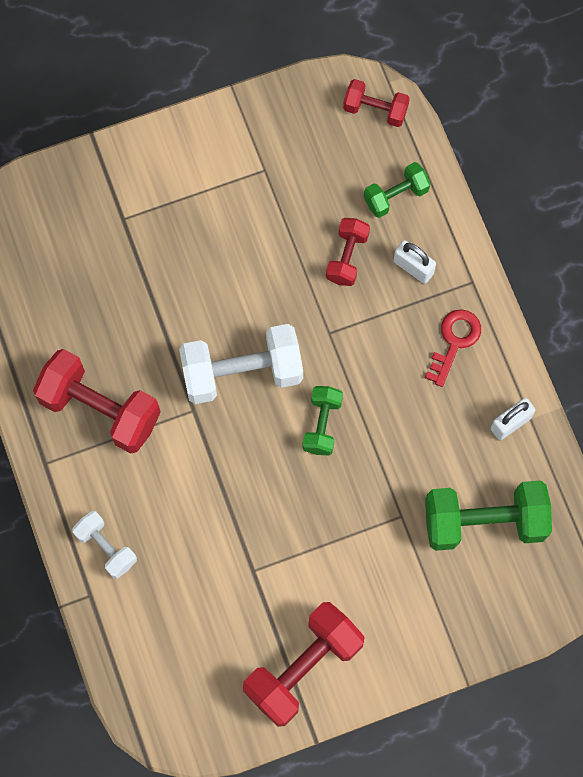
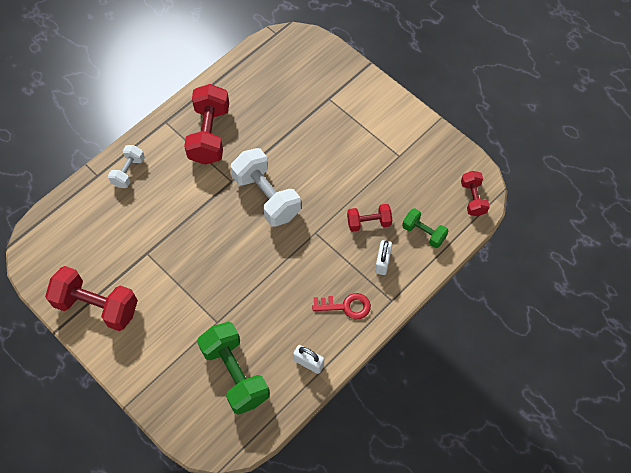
camera: 65 degrees right, 10 degrees down
(322, 425) = (255, 253): green dumbbell -> none

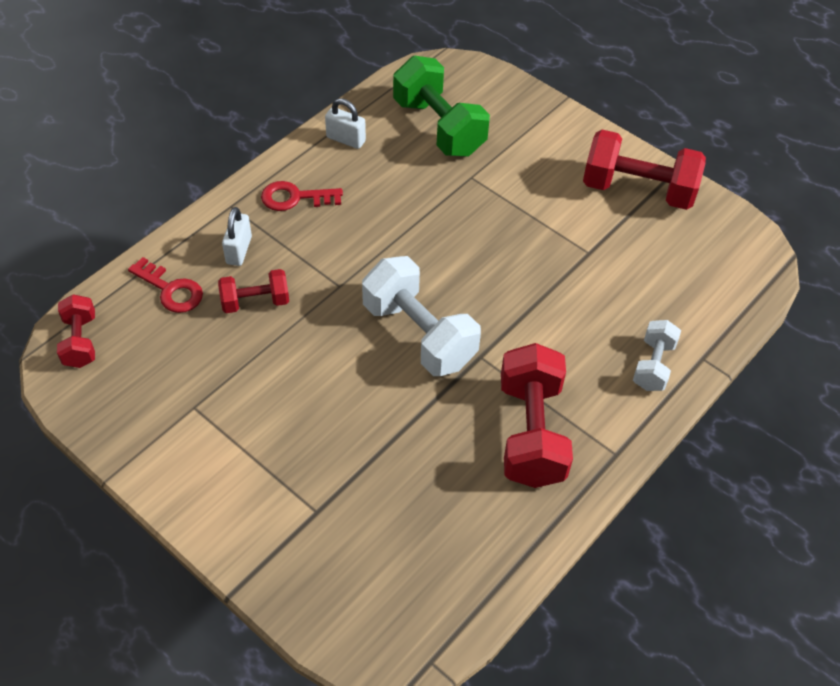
camera: 175 degrees right, 10 degrees down
(423, 233) = (170, 290): green dumbbell -> red key

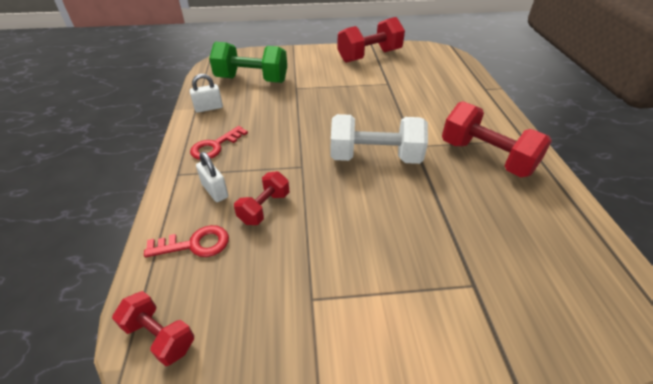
camera: 45 degrees left, 10 degrees down
(653, 365) = (476, 102): white dumbbell -> none

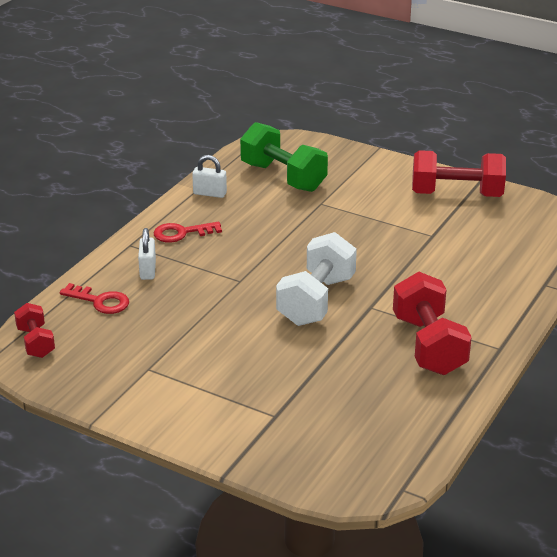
camera: 35 degrees right, 10 degrees down
(264, 208) = (174, 299): red dumbbell -> none
(375, 157) = (316, 300): white dumbbell -> white dumbbell turned 75 degrees clockwise

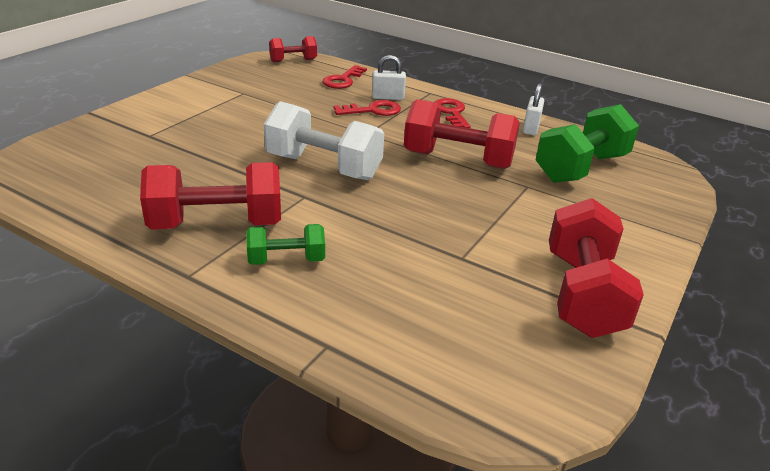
camera: 90 degrees right, 0 degrees up
(184, 278) = (373, 110): none -> red key
(284, 232) = (458, 160): none -> red dumbbell
(464, 307) = (286, 260): none -> green dumbbell

